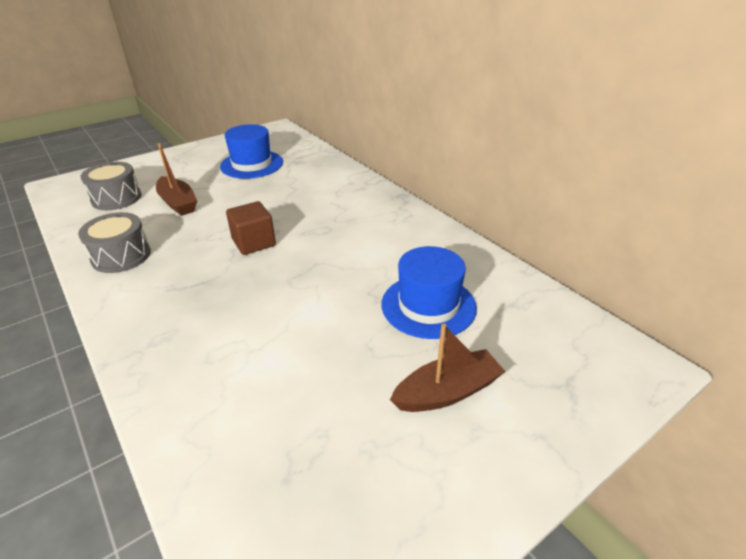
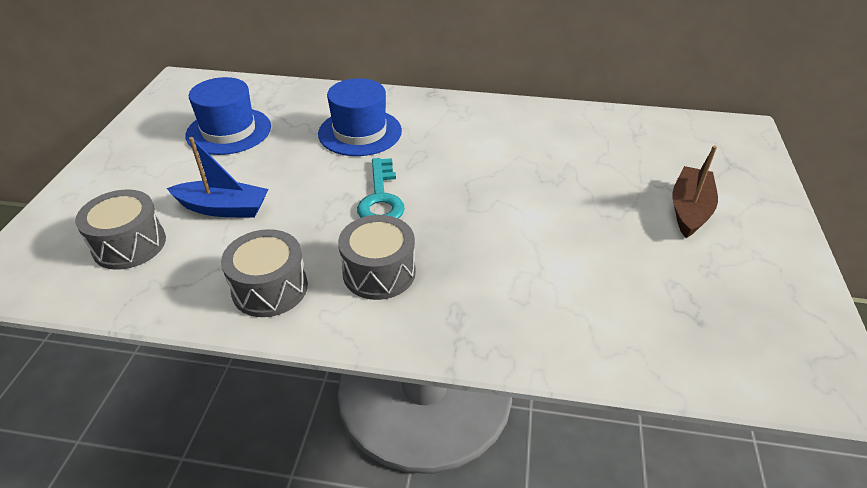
camera: 45 degrees left, 5 degrees up
(176, 283) = (379, 272): none -> grey drum
(178, 203) = (223, 208): brown boat -> blue boat
(254, 242) = (381, 198): brown cube -> turquoise key
(428, 305) = (592, 165): blue hat -> blue hat (360, 132)

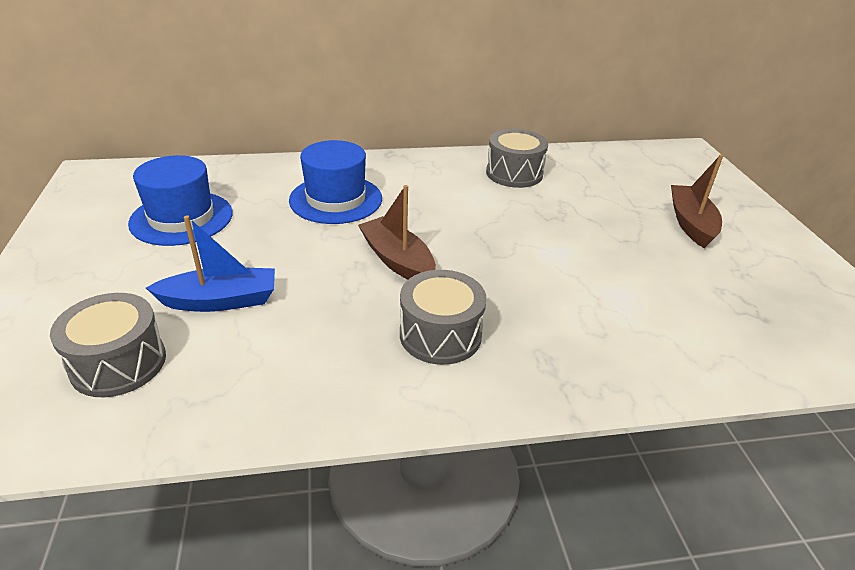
camera: 20 degrees left, 5 degrees down
(270, 288) = (327, 377): grey drum -> grey drum (514, 173)
(381, 198) = (397, 260): turquoise key -> brown boat

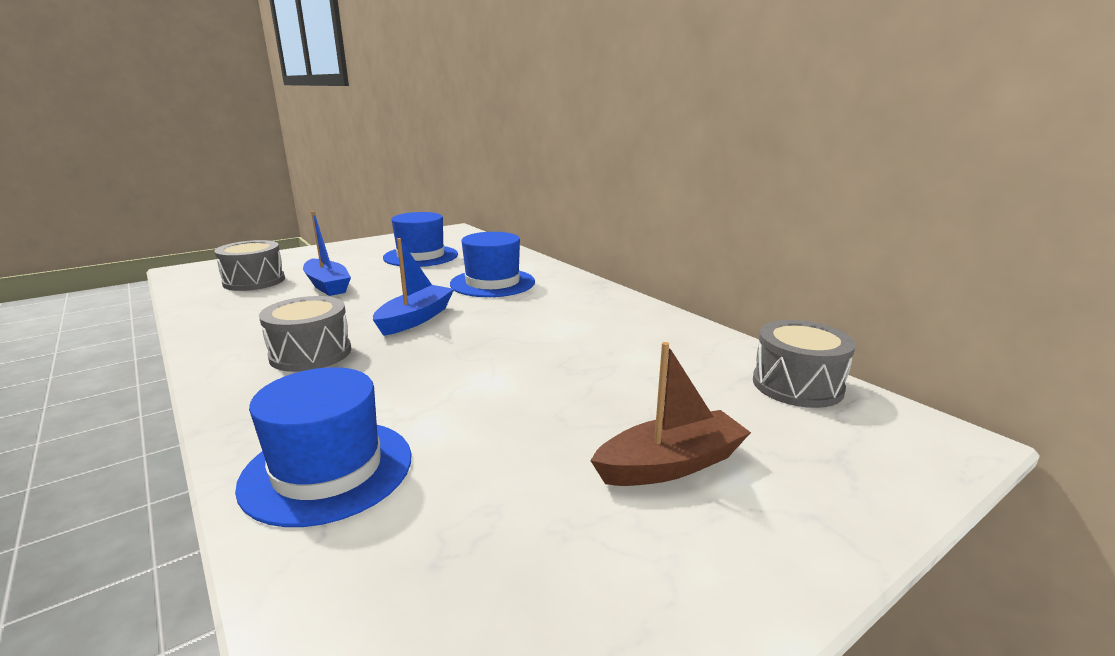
camera: 65 degrees right, 15 degrees down
(397, 260) = (415, 319): brown boat -> blue boat
(514, 173) = (641, 333): grey drum -> grey drum (797, 385)
(661, 346) = (327, 470): none -> blue hat

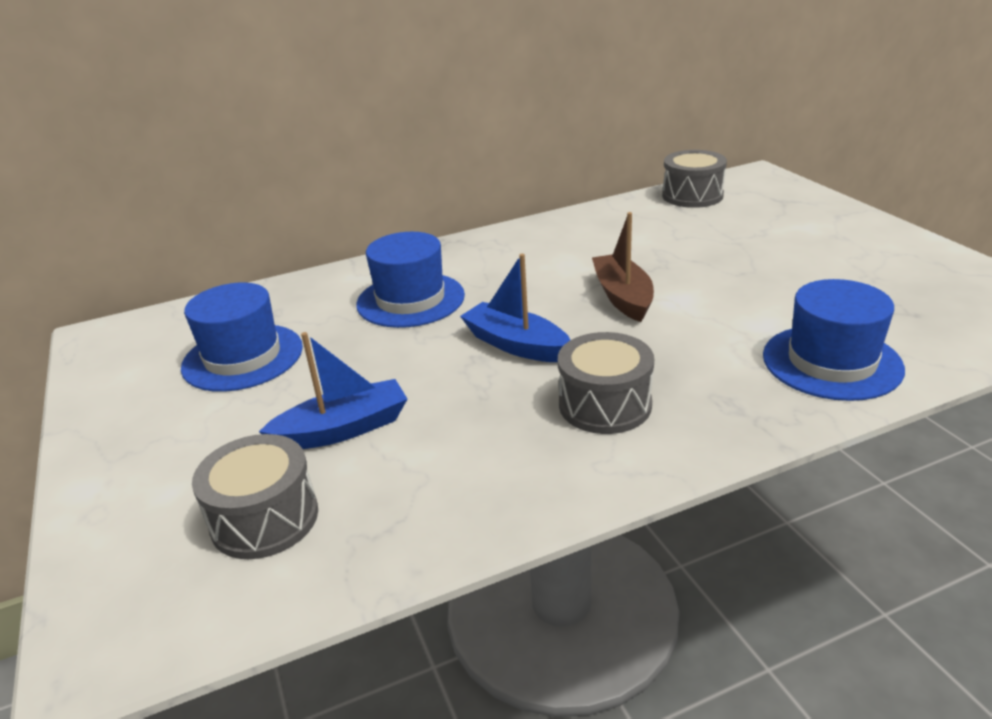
camera: 75 degrees left, 10 degrees up
(670, 464) = (797, 243): brown boat -> brown boat (623, 297)

